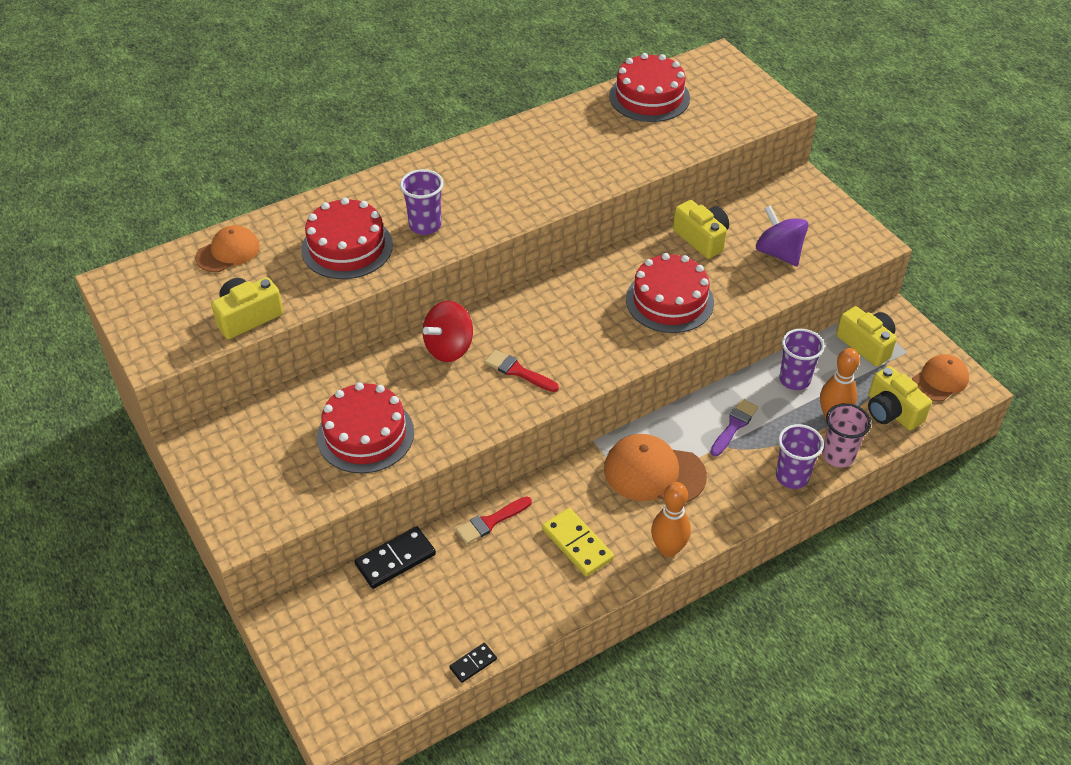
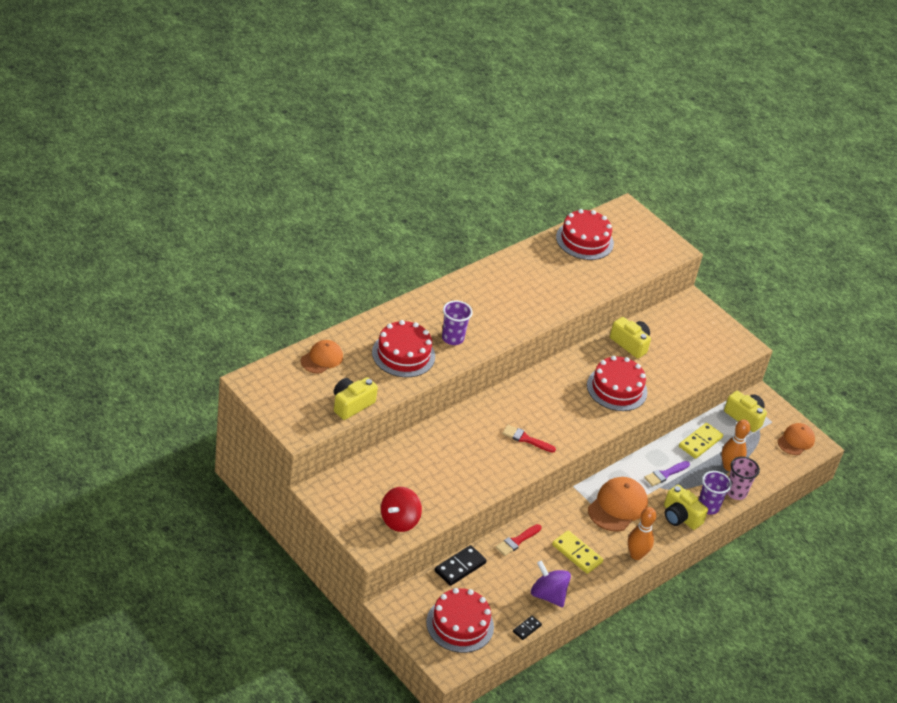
camera: 15 degrees left, 5 degrees down
(365, 434) = (435, 483): red cake -> red cake (460, 624)
(449, 348) = (475, 424): red spinning top -> red spinning top (399, 520)
(654, 472) = (617, 506): orange cap -> orange cap turned 120 degrees clockwise
(734, 426) = (665, 474): purple brush -> purple brush turned 150 degrees counterclockwise
(778, 253) = (684, 354): purple spinning top -> purple spinning top (548, 595)
(794, 380) = (700, 442): purple cup -> yellow domino
(891, 411) = (767, 462): yellow camera -> yellow camera (680, 517)

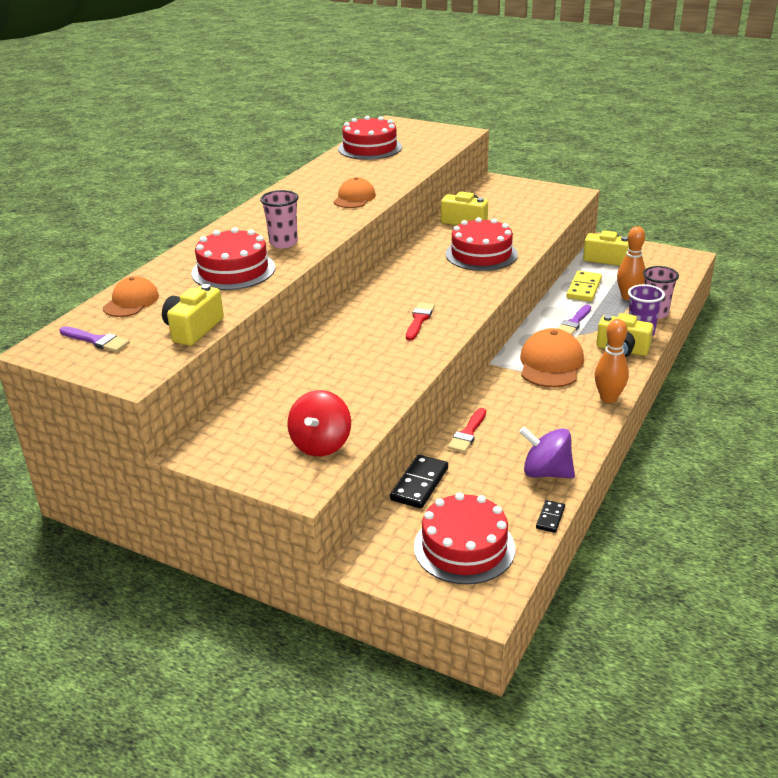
camera: 15 degrees left, 10 degrees down
(287, 389) = (96, 341): none -> purple brush
(452, 338) = (283, 243): purple cup -> pink cup
(526, 439) = (419, 320): red brush -> red brush turned 105 degrees clockwise
(577, 553) = (544, 420): yellow domino -> none
(796, 441) = (668, 260): orange cap -> orange cap (354, 198)

